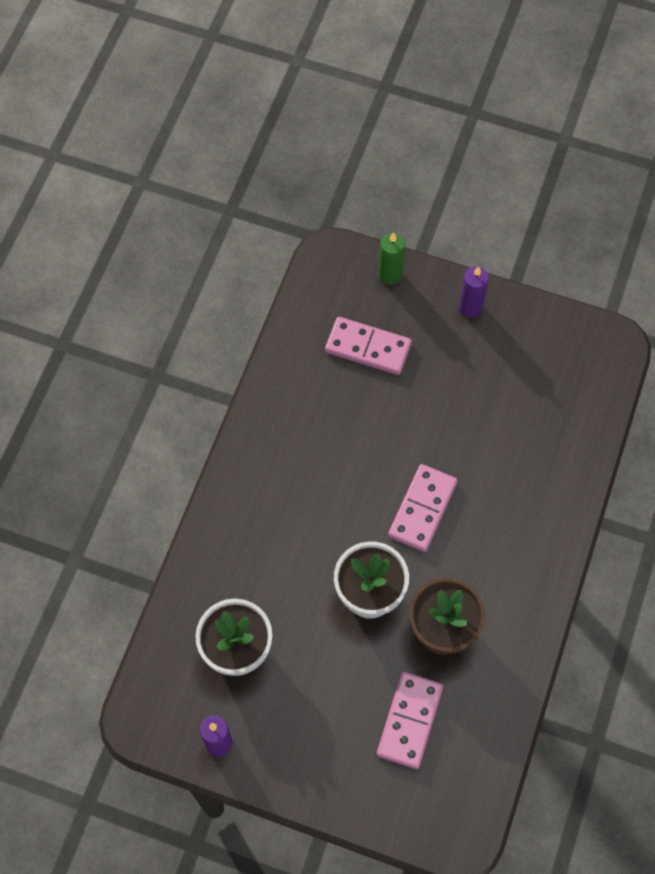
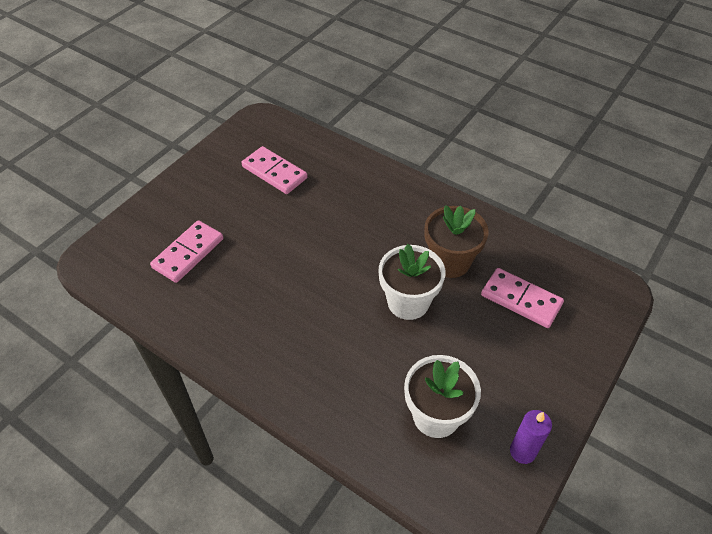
camera: 75 degrees left, 15 degrees down
(390, 275) = (131, 224): green candle -> none
(422, 509) = (345, 250): pink domino -> pink domino (274, 172)
(470, 307) = (189, 183): purple candle -> none

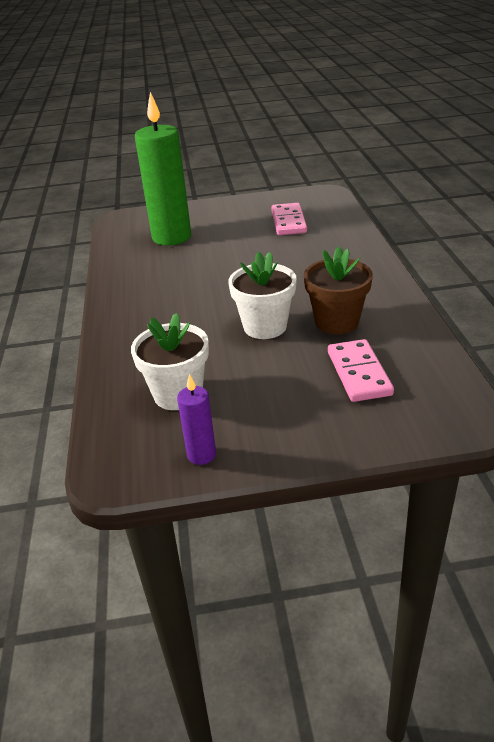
camera: 50 degrees right, 15 degrees down
(188, 253) = (171, 237): pink domino -> green candle

